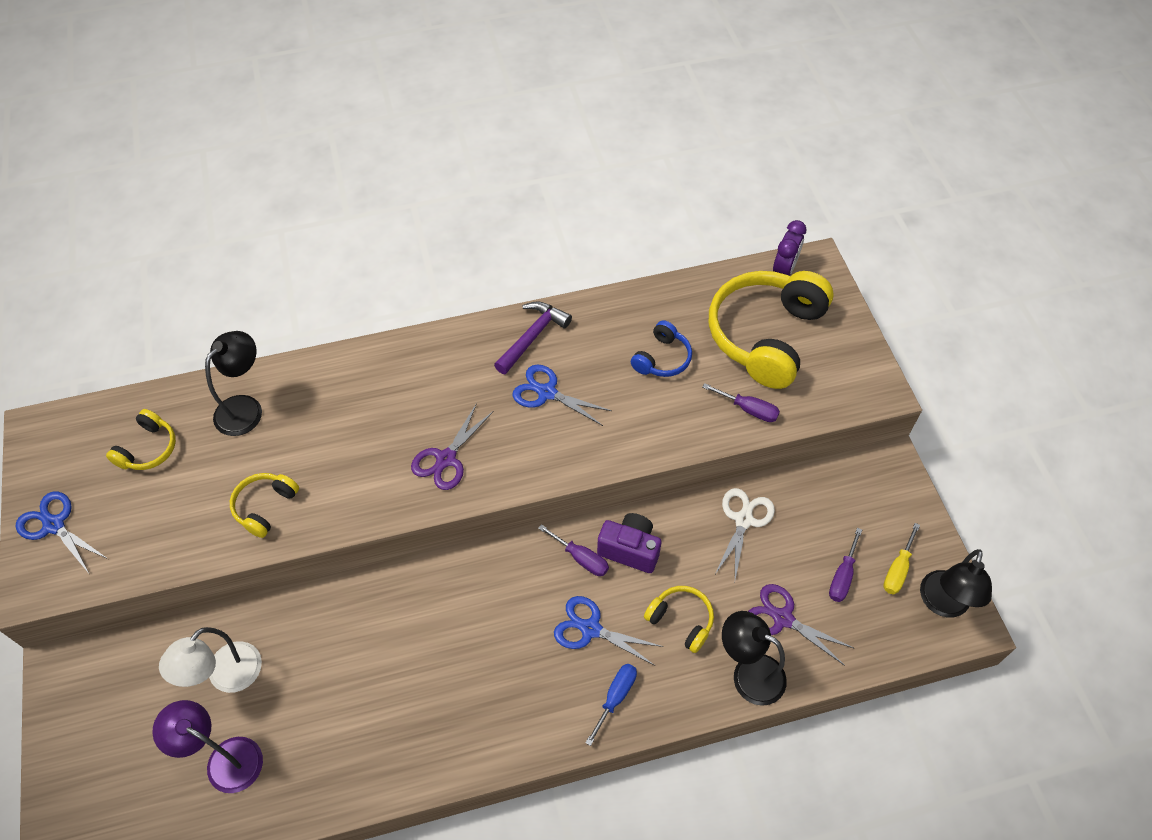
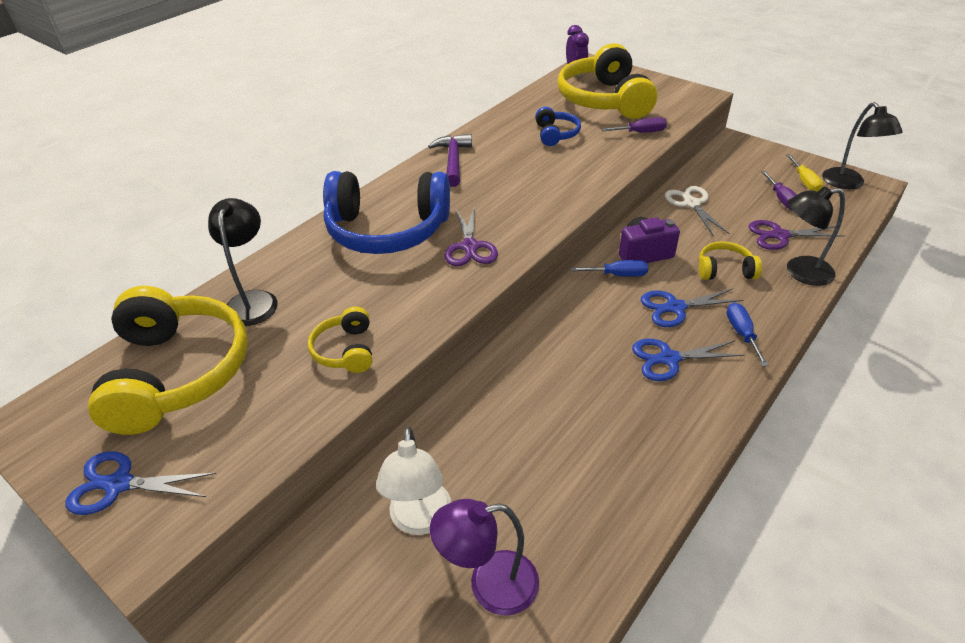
camera: 35 degrees left, 15 degrees down
(148, 449) = (177, 373): yellow headphones -> yellow headphones, size x2.12
(401, 393) = (387, 230): none -> blue headphones
(547, 393) = (500, 181): blue scissors -> blue scissors (669, 359)
(581, 558) = (618, 275): purple screwdriver -> blue screwdriver

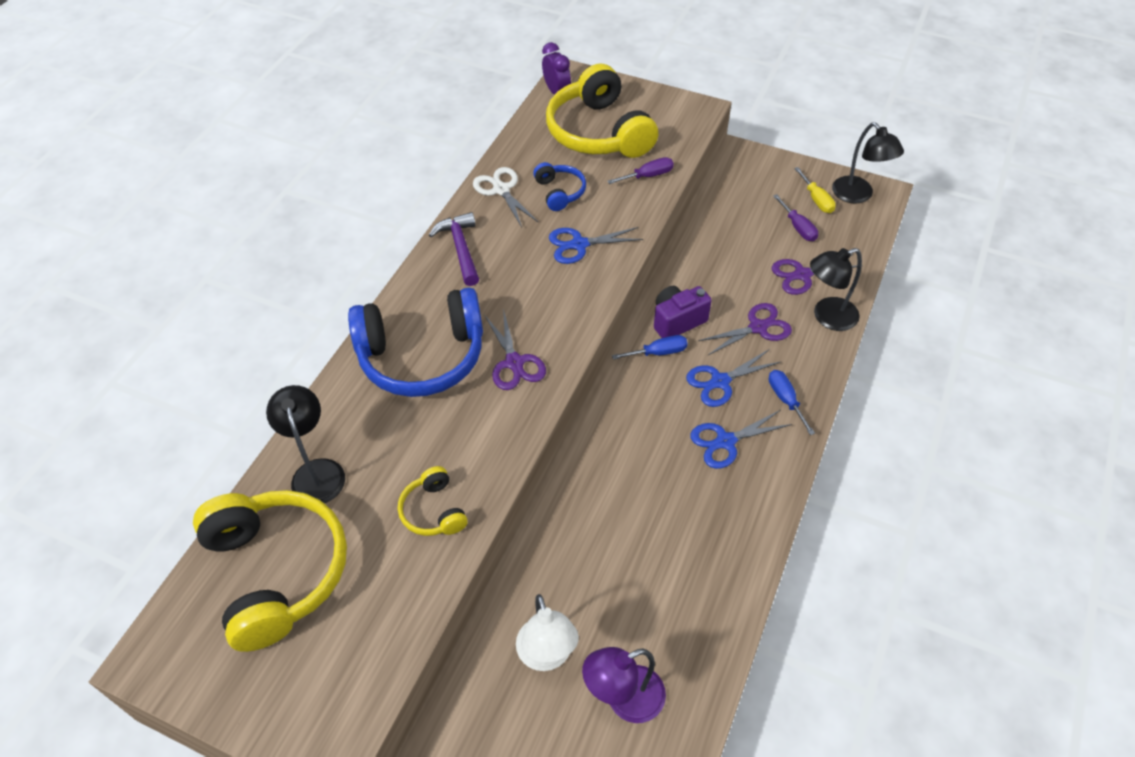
camera: 15 degrees left, 10 degrees up
(119, 484) = (277, 699): blue scissors -> blue scissors (579, 245)
(692, 204) = (712, 248): white scissors -> white scissors (501, 190)
(724, 270) = (758, 327): yellow headphones -> purple scissors

